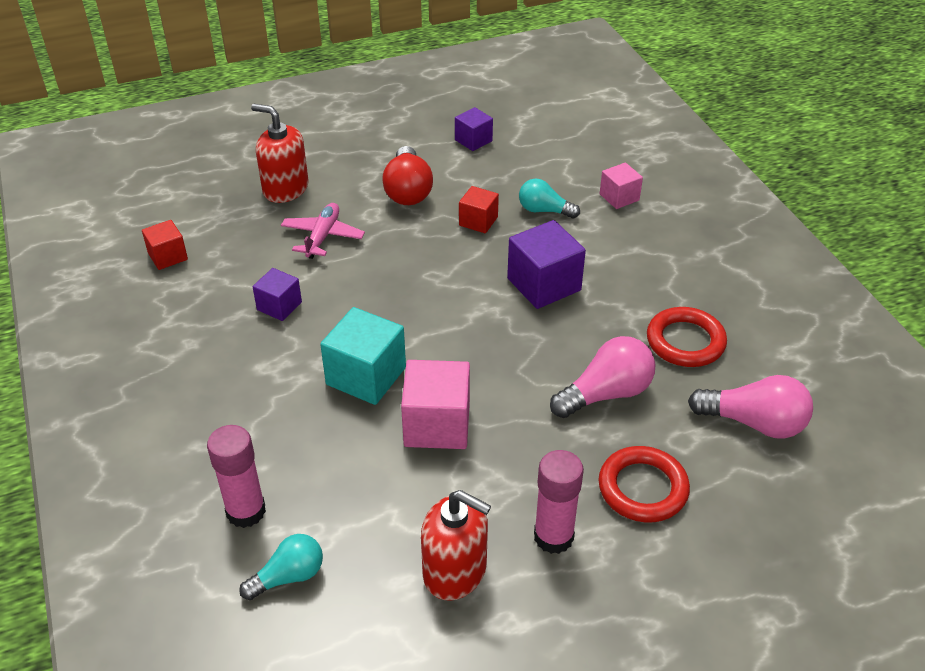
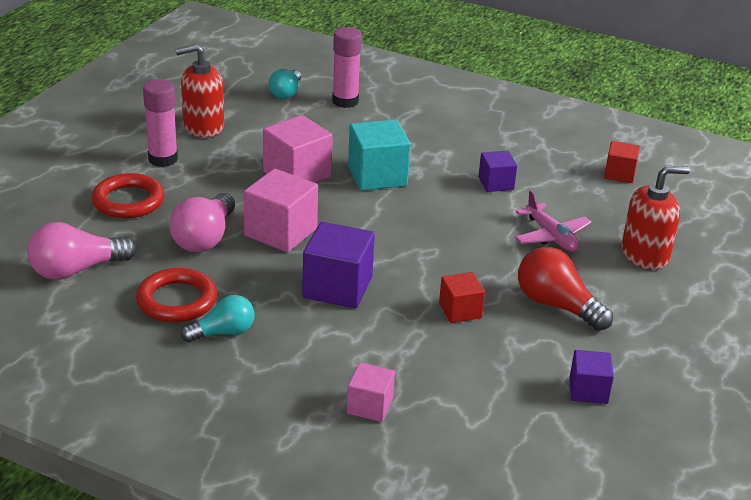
camera: 135 degrees right, 10 degrees down
(530, 362) = (280, 232): none -> pink cube
(544, 210) = (420, 352): turquoise light bulb -> turquoise light bulb (223, 333)

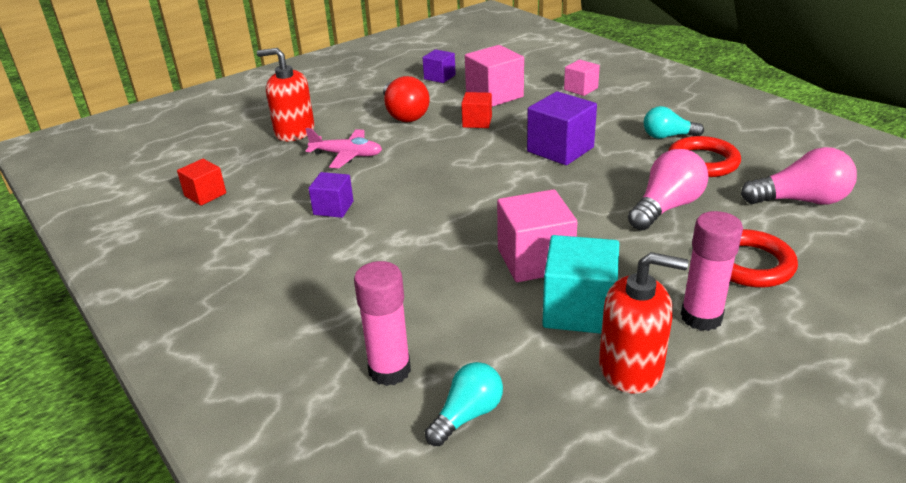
camera: 150 degrees left, 0 degrees up
(280, 232) = (586, 200): pink cube -> pink cube (494, 95)
(377, 176) = (446, 240): turquoise cube -> turquoise cube (579, 310)
(551, 236) = (347, 155): pink plane -> pink plane turned 105 degrees clockwise

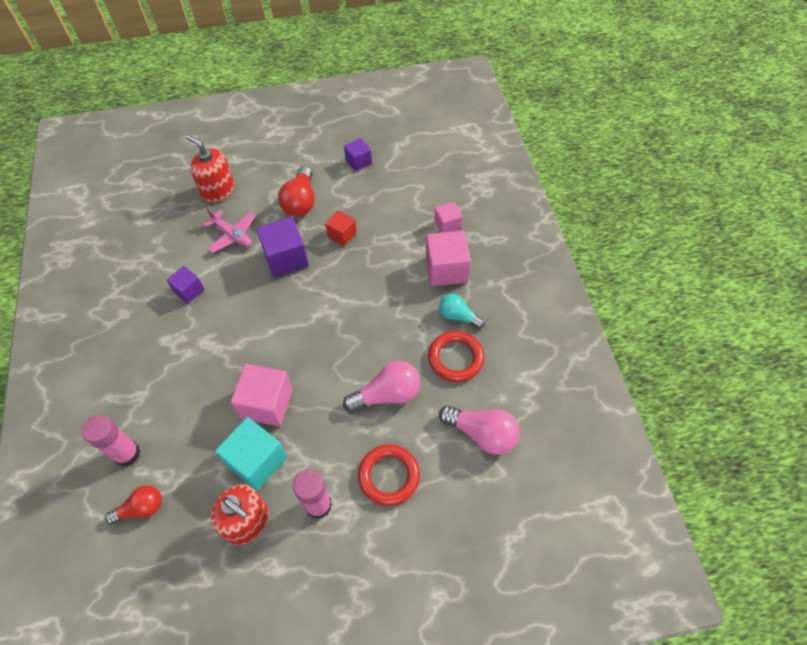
camera: 25 degrees right, 25 degrees up
(205, 195) = (126, 239): red cube -> none
(467, 415) = (141, 508): turquoise light bulb -> red light bulb
(494, 95) = (379, 205): pink cube -> pink cube (446, 269)
(560, 149) = (371, 296): purple cube -> purple cube (286, 258)

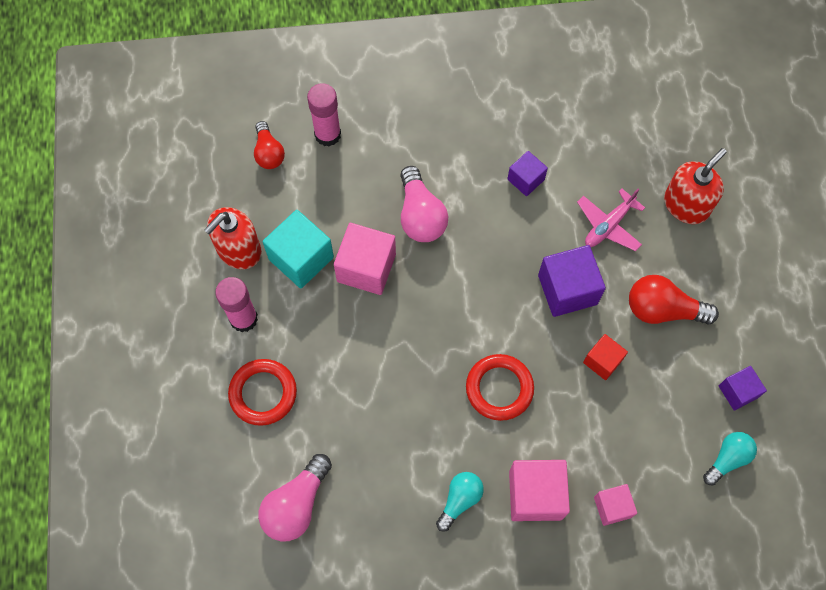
camera: 95 degrees right, 10 degrees up
(387, 394) = (360, 400): pink light bulb -> pink light bulb (420, 215)
(405, 166) = (727, 459): none -> turquoise light bulb
(455, 358) = (399, 488): red ring -> red ring (499, 388)

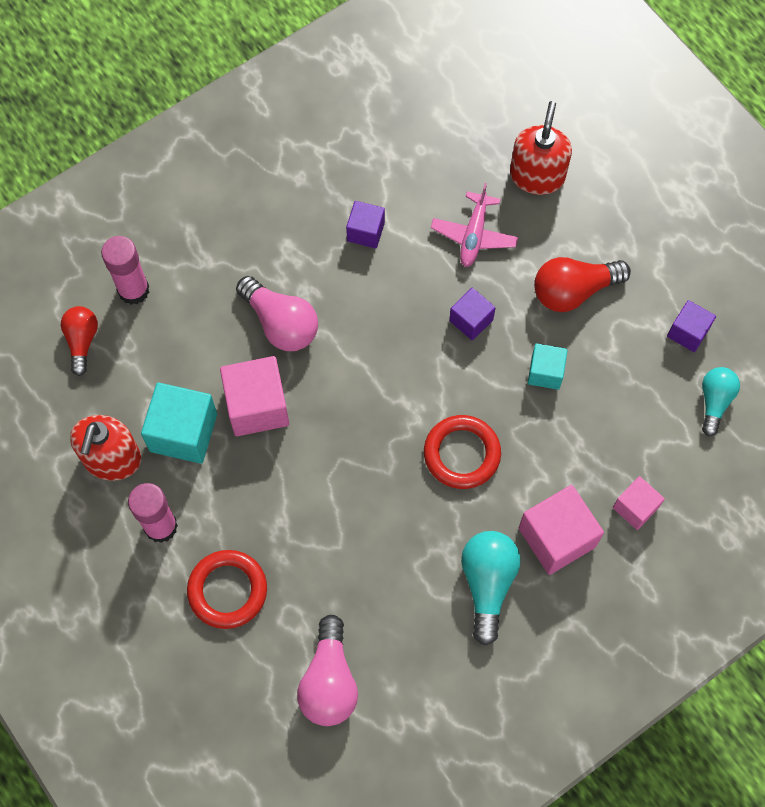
camera: 30 degrees left, 0 degrees up
(269, 153) = (82, 341): red light bulb -> red light bulb turned 135 degrees counterclockwise
(459, 500) = (487, 584): turquoise light bulb -> turquoise light bulb, size x1.51
(567, 289) = (471, 320): purple cube -> purple cube, size x0.59
(602, 361) = (545, 372): red cube -> turquoise cube

